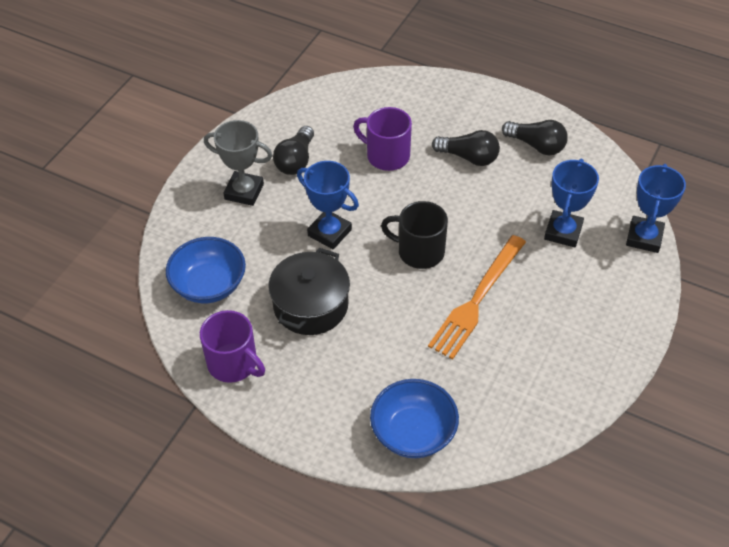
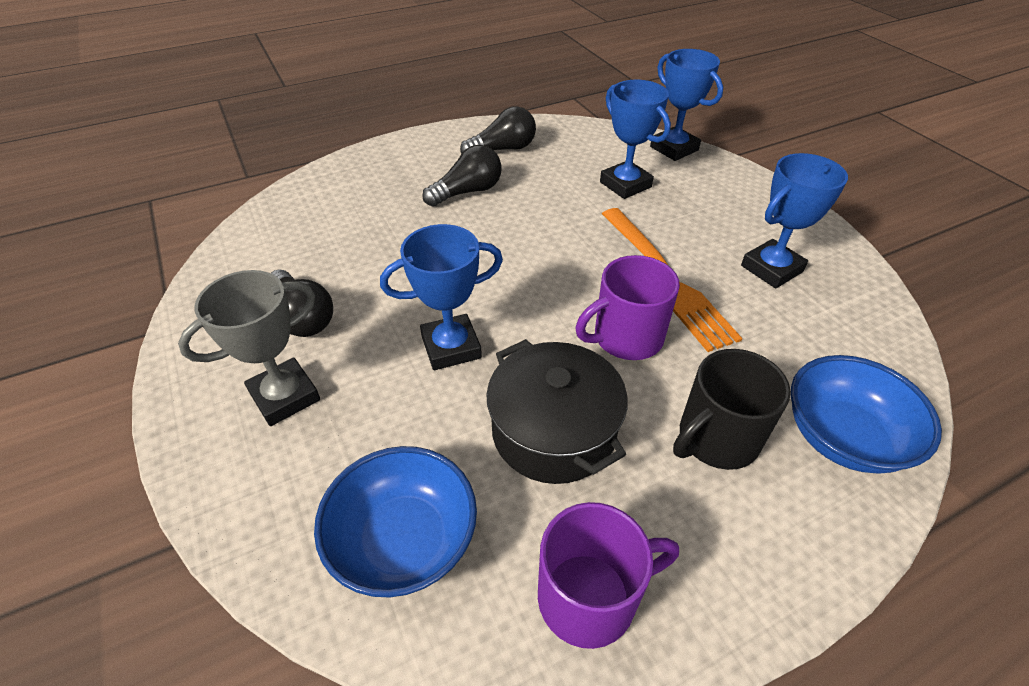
camera: 55 degrees left, 5 degrees down
(386, 156) = (394, 242): purple mug -> purple mug (626, 337)
(419, 251) = (557, 287): black mug -> black mug (716, 438)
(542, 350) = (771, 269): none -> blue trophy

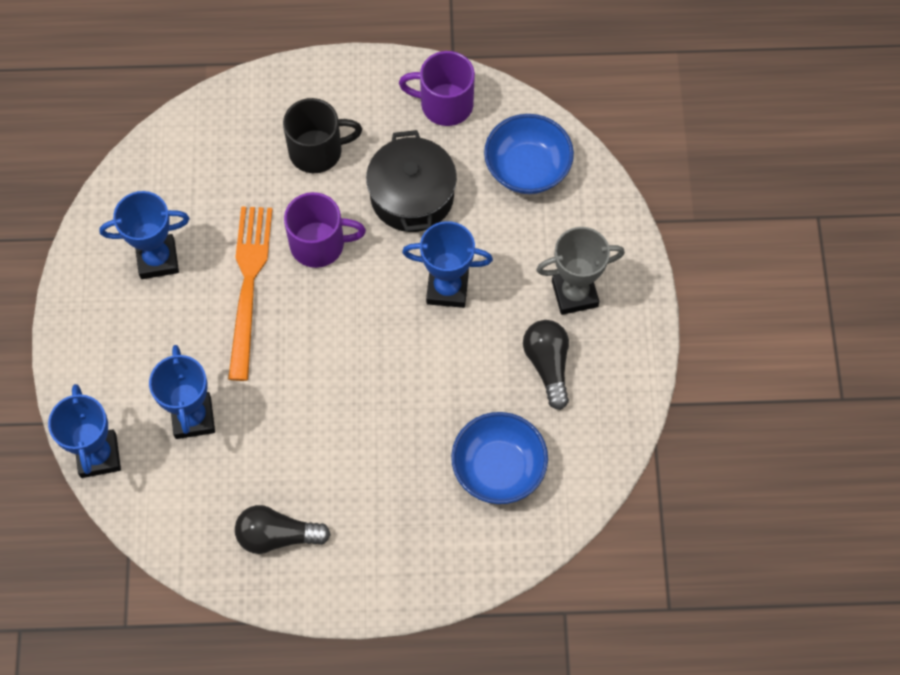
camera: 155 degrees left, 20 degrees up
(467, 192) = (350, 474): black light bulb -> none
(843, 437) = (242, 121): blue bowl -> blue bowl (498, 468)

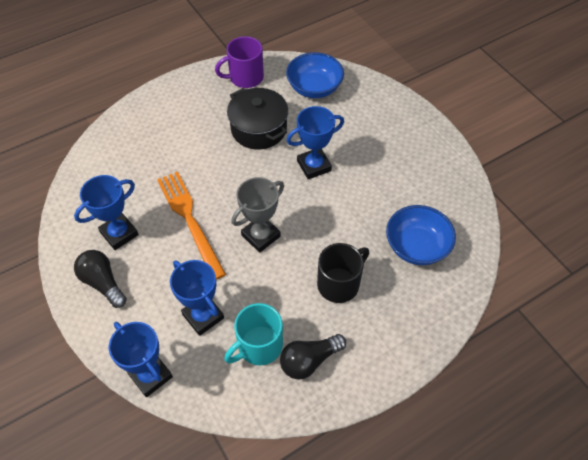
camera: 30 degrees left, 10 degrees down
(233, 487) = (259, 346): none -> turquoise mug
(317, 151) = (186, 131): black mug -> black mug (339, 284)
(319, 244) = (220, 178): purple mug -> none
(548, 365) = (401, 178): black light bulb -> black light bulb (103, 283)
(574, 294) = (387, 135): grey trophy -> grey trophy (261, 236)

